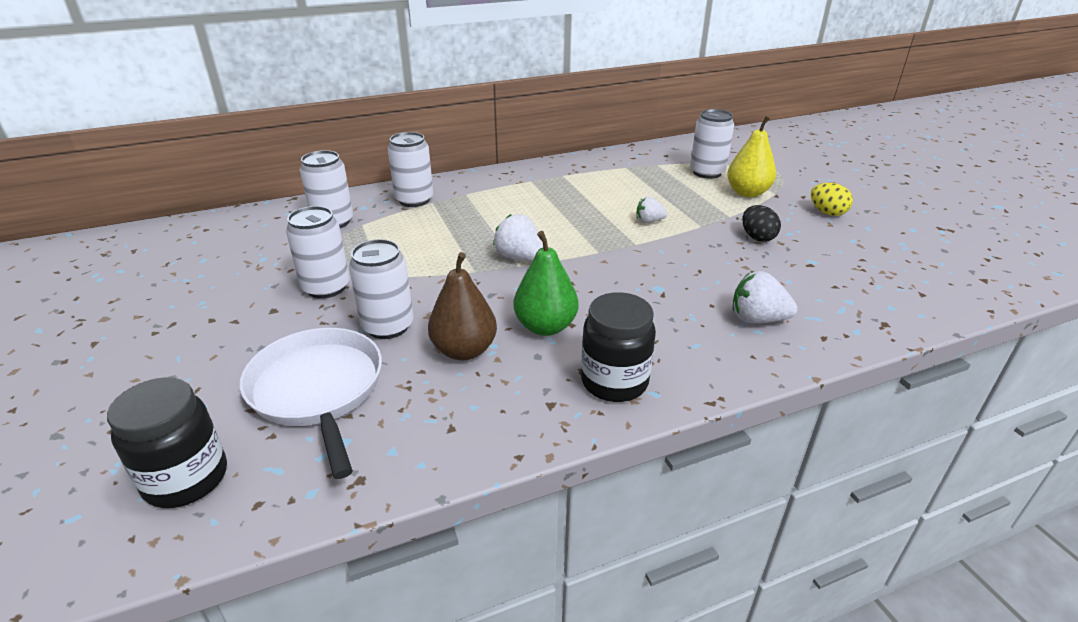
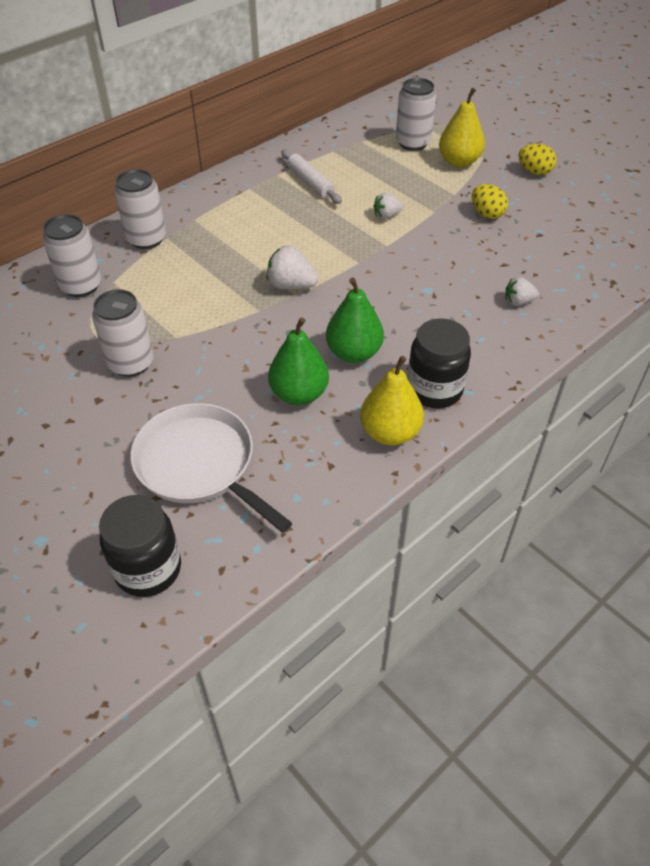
camera: 20 degrees left, 15 degrees up
(388, 326) = (217, 388): white can -> none
(464, 350) = (299, 394): brown pear -> green pear
(538, 412) = (390, 433): none -> yellow pear
(589, 185) = (310, 183): none -> white rolling pin
(757, 237) = (487, 214): black egg -> yellow egg
(757, 319) = (518, 302): white strawberry -> white strawberry, size x0.64

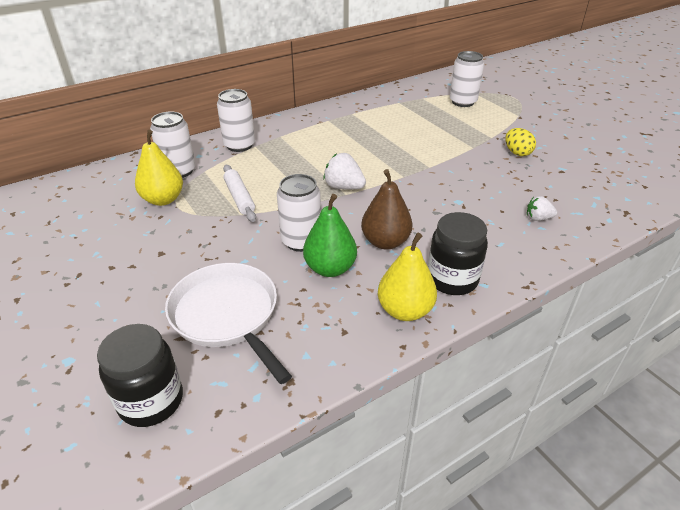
camera: 10 degrees right, 10 degrees down
(131, 363) = (197, 229): white can -> white can (301, 241)
(310, 183) = (376, 120): white rolling pin -> white rolling pin (239, 198)
(354, 353) = (385, 242): green pear -> brown pear
(386, 216) = (433, 147): white strawberry -> none
(459, 162) = (498, 116): yellow pear -> yellow pear (163, 199)
(534, 172) = (561, 128): yellow egg -> none

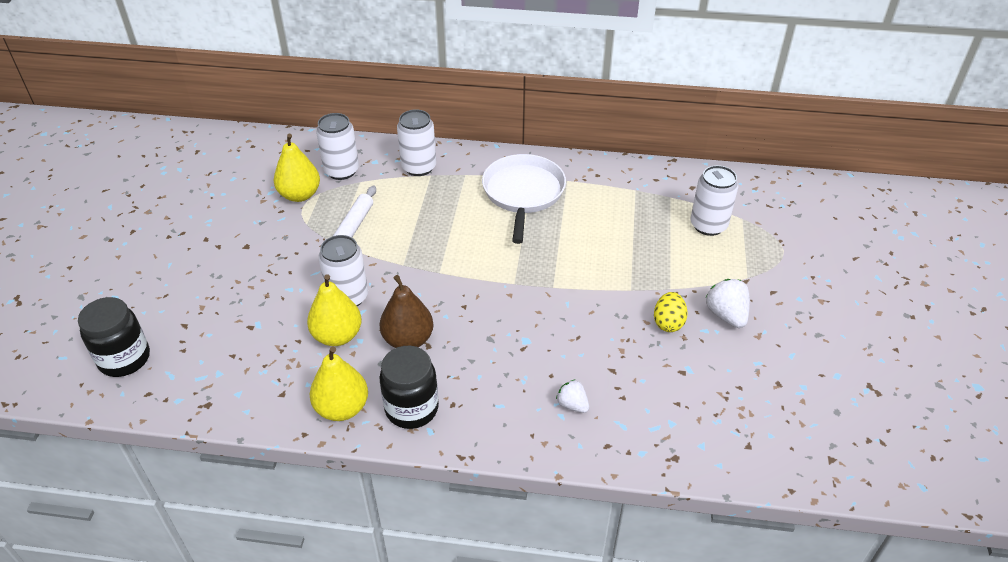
camera: 40 degrees right, 5 degrees up
(227, 315) = (228, 327): white pan -> white pan (523, 193)
(330, 268) = (337, 336): green pear -> yellow pear
(344, 187) = (447, 264): white strawberry -> white strawberry (726, 315)

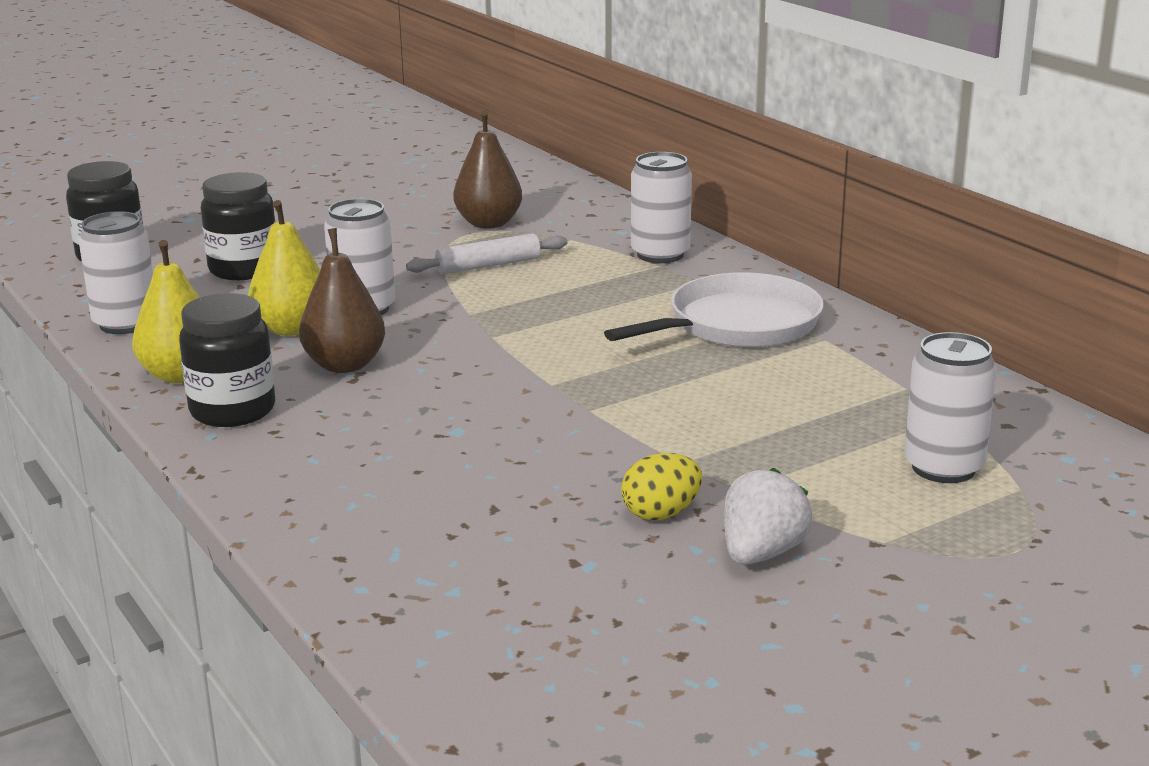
camera: 50 degrees right, 20 degrees down
(229, 314) = (244, 269): none -> black jar
(300, 195) = (488, 223): yellow pear -> brown pear
(341, 171) = (570, 224): white can -> white can (126, 324)
(572, 405) = (382, 504): white strawberry -> none

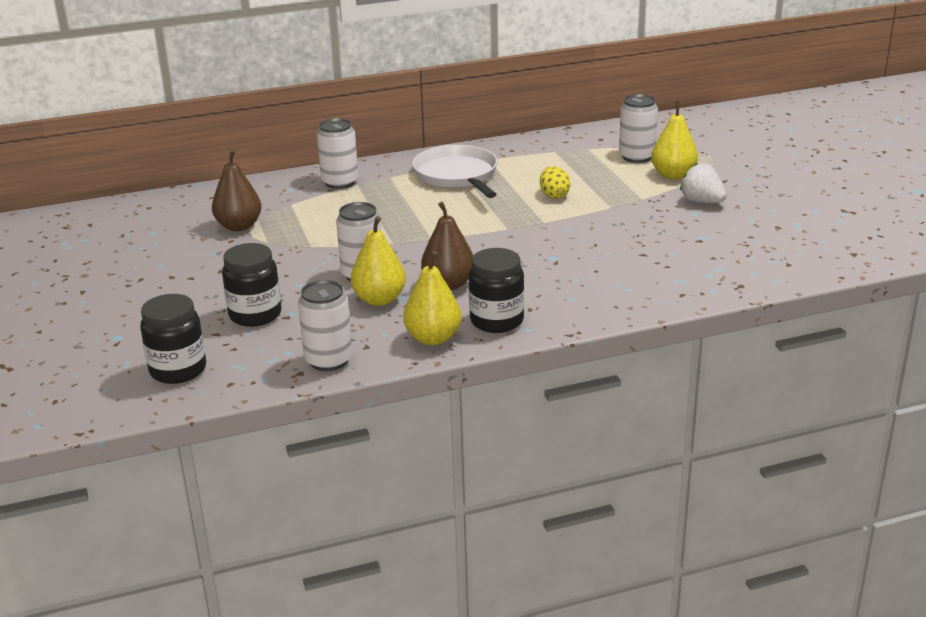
camera: 75 degrees left, 5 degrees up
(488, 266) = (317, 232): white rolling pin -> none
(661, 514) = (660, 217): yellow egg -> yellow egg (554, 195)
(878, 513) = (673, 175): none -> yellow pear

